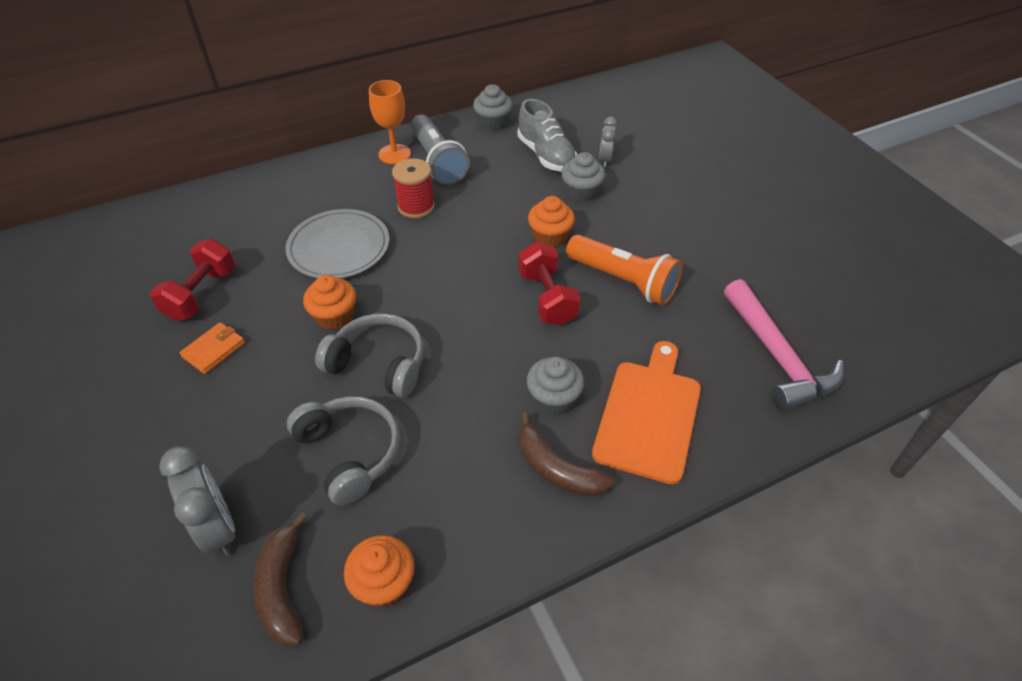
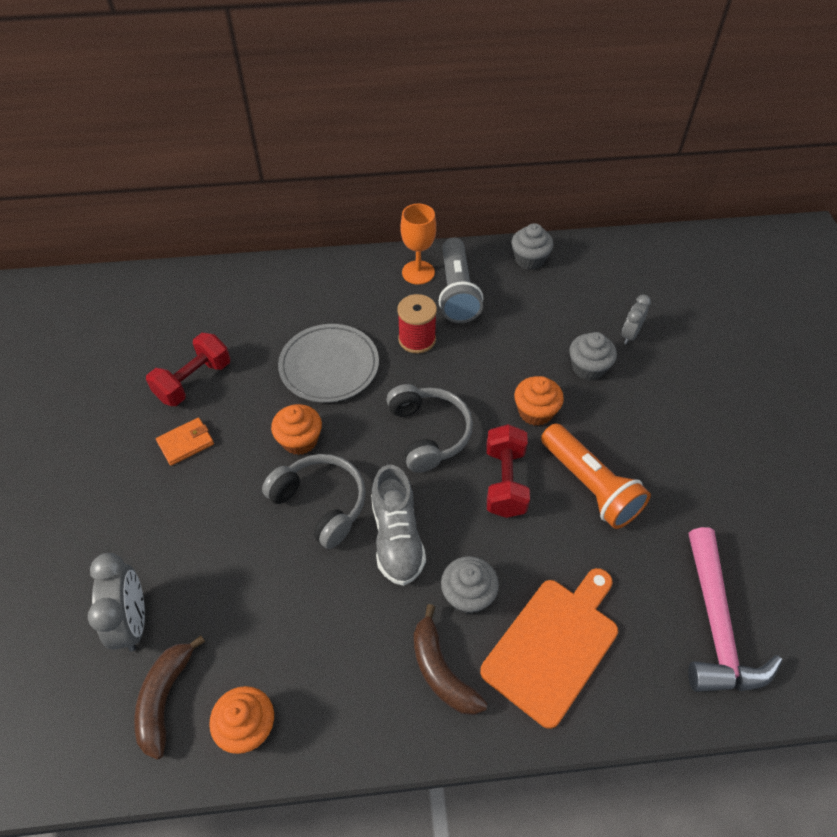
camera: 20 degrees right, 5 degrees up
(350, 452) = (264, 587): grey headphones -> grey headphones (429, 433)
(546, 155) = (569, 313): grey shoe -> grey shoe (397, 537)

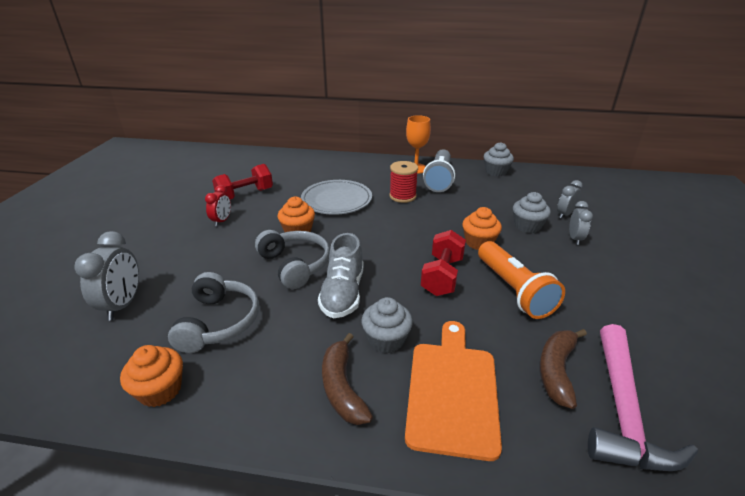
camera: 15 degrees right, 20 degrees down
(165, 698) = (111, 356): brown banana -> brown banana (556, 370)
(186, 443) = (222, 221): orange wallet -> red clock
(429, 433) = (392, 241): grey headphones -> grey headphones (219, 322)
(554, 645) = (452, 391): orange cutting board -> orange cutting board turned 45 degrees counterclockwise
(647, 380) = (575, 239): none -> grey clock

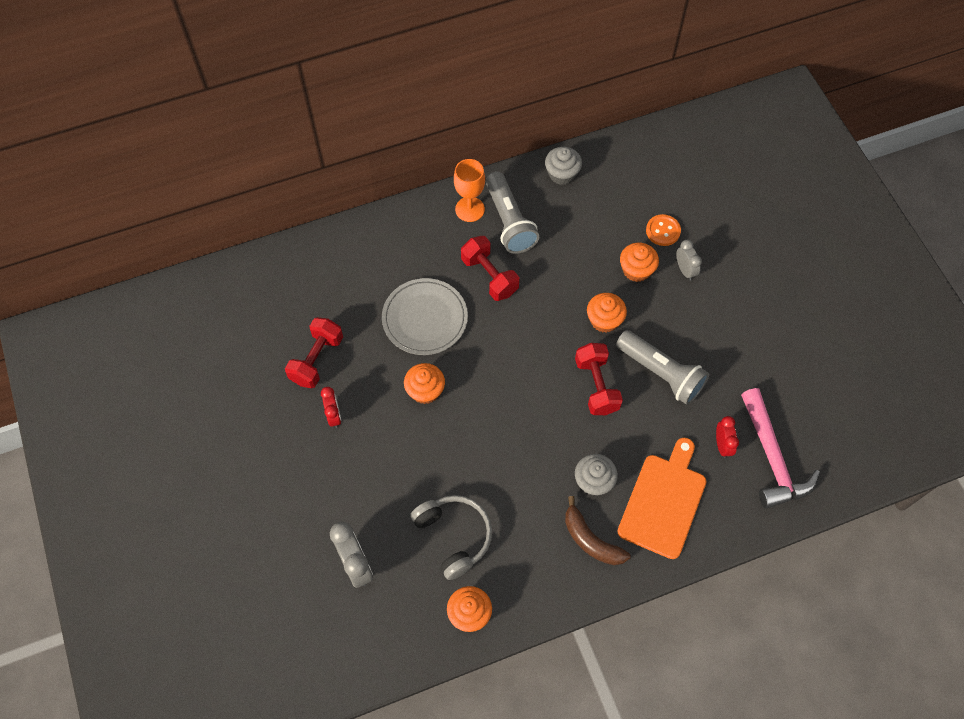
camera: 30 degrees left, 30 degrees up
(295, 265) = (461, 439): grey headphones -> none
(343, 293) = (528, 451): grey shoe -> none
(402, 196) = (489, 276): red spool -> red dumbbell
(452, 391) = (664, 502): orange cutting board -> orange cutting board turned 45 degrees clockwise
(513, 290) = (661, 373): orange flashlight -> grey flashlight
(527, 226) = (636, 270): grey cupcake -> orange cupcake
(556, 370) = (722, 445): brown banana -> red clock
(564, 214) = (663, 231): grey clock -> orange button

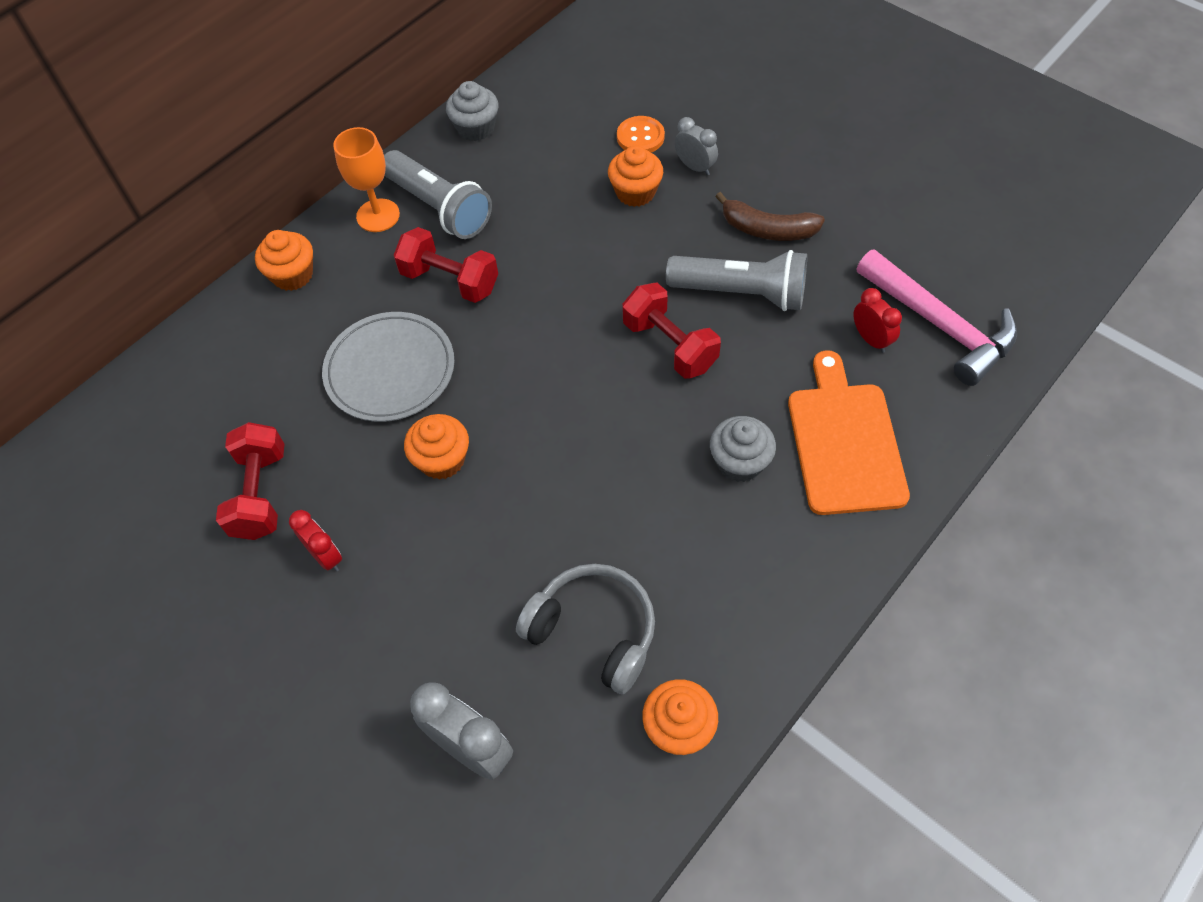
camera: 25 degrees left, 5 degrees down
(590, 540) = (783, 538): brown banana -> brown banana (767, 229)
(604, 320) = (631, 265): orange cupcake -> orange cupcake (292, 275)

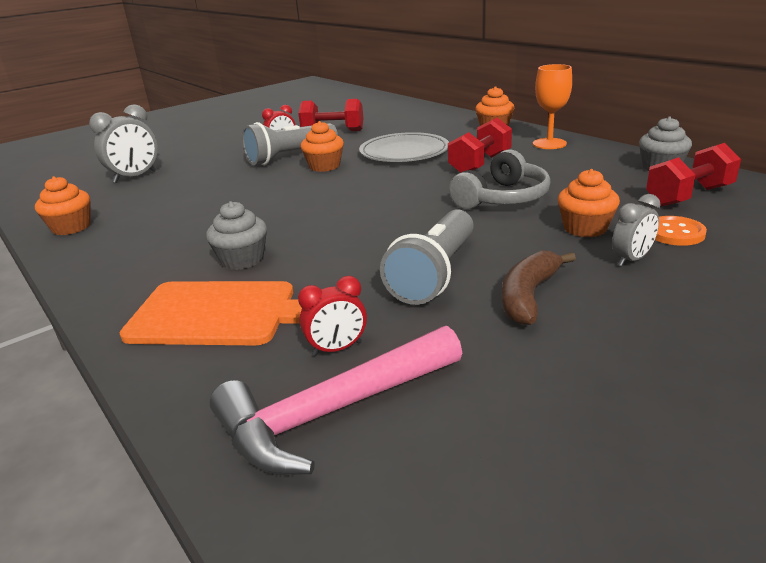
camera: 100 degrees right, 30 degrees down
(439, 208) = (558, 159): grey flashlight -> grey flashlight (290, 156)
(594, 631) = (163, 205): grey headphones -> grey headphones (503, 198)
(670, 345) = (383, 237): red dumbbell -> red dumbbell (689, 196)

